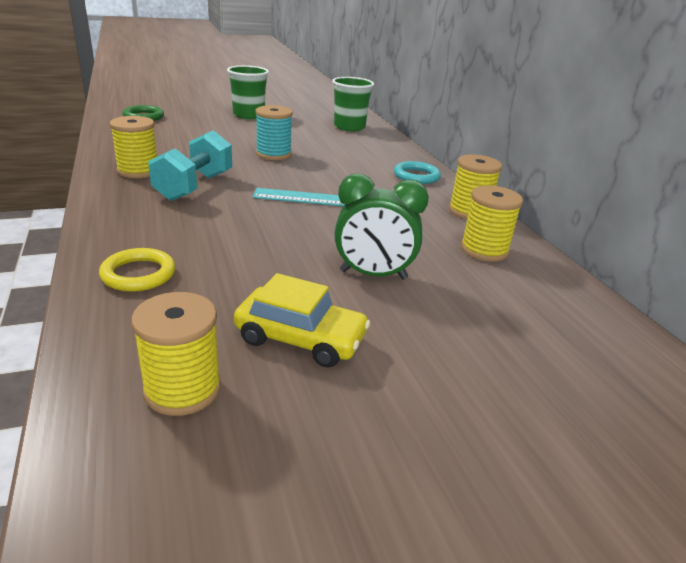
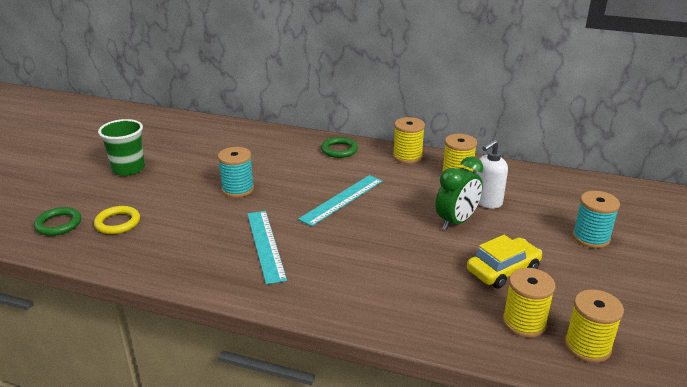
camera: 50 degrees left, 0 degrees up
(138, 171) = (204, 263): yellow spool -> yellow spool (587, 346)
(138, 274) = (389, 307): yellow ring -> yellow ring (117, 223)
(194, 186) = (266, 245): turquoise dumbbell -> turquoise ruler
(349, 127) = (217, 135): green cup -> none
(416, 176) = (339, 150): turquoise ring -> green ring
(454, 286) = (487, 202): none -> white soap dispenser
(499, 409) = (591, 238): none -> turquoise spool

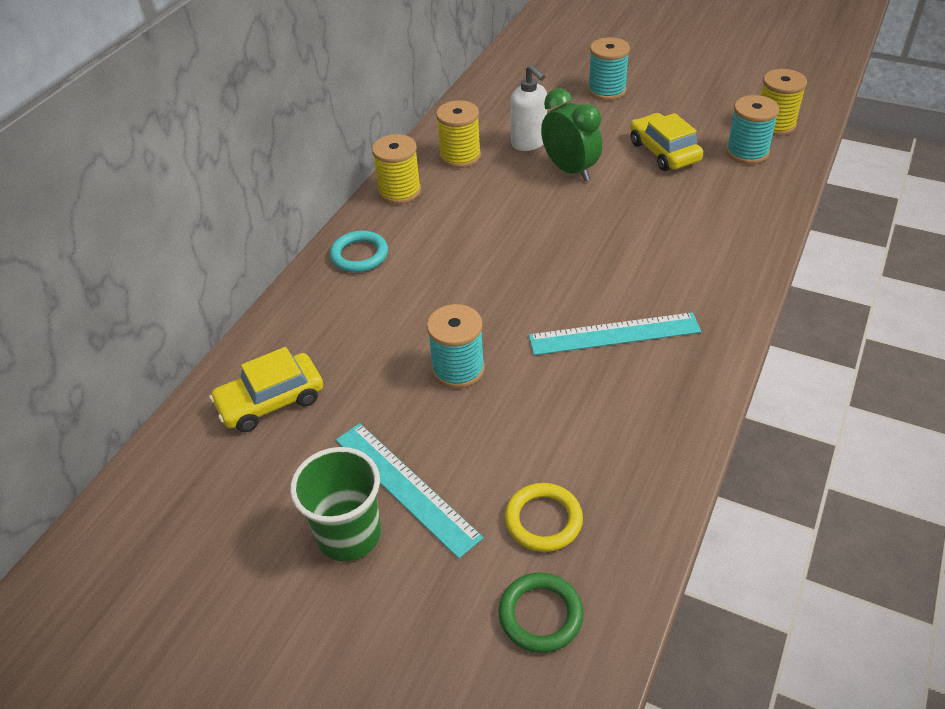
camera: 80 degrees left, 15 degrees up
(220, 140) = (271, 401): none -> yellow car
(339, 150) = (359, 255): green ring -> turquoise ring
(342, 199) = (506, 258): turquoise ruler -> turquoise ruler (406, 487)
(524, 323) = (747, 152): yellow spool -> turquoise spool

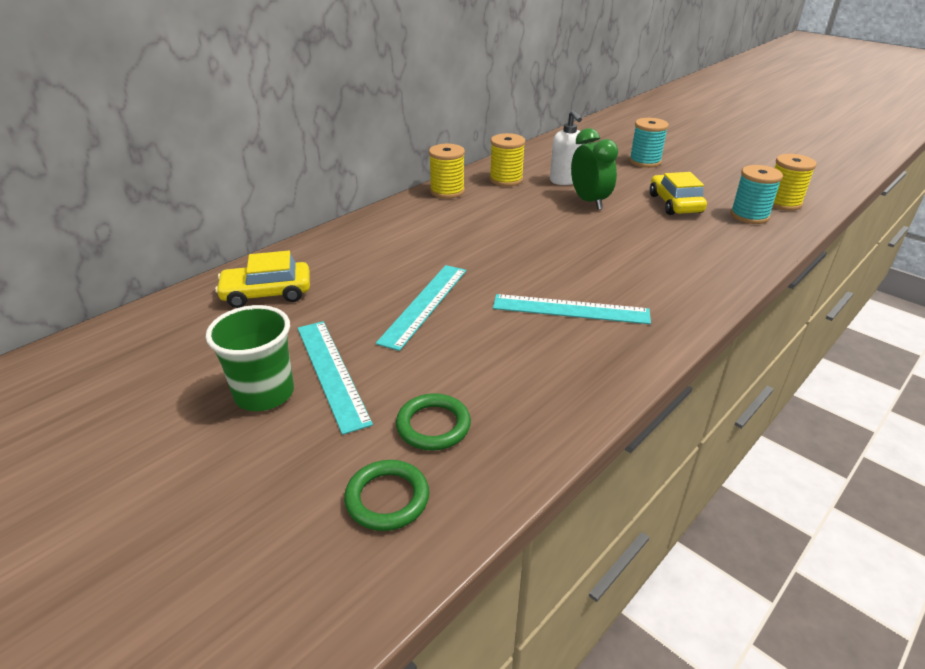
camera: 15 degrees right, 10 degrees down
(359, 255) = (393, 221): turquoise ring -> none
(458, 369) = (424, 304): turquoise spool -> turquoise ruler
(543, 520) = (433, 425): yellow ring -> green ring

